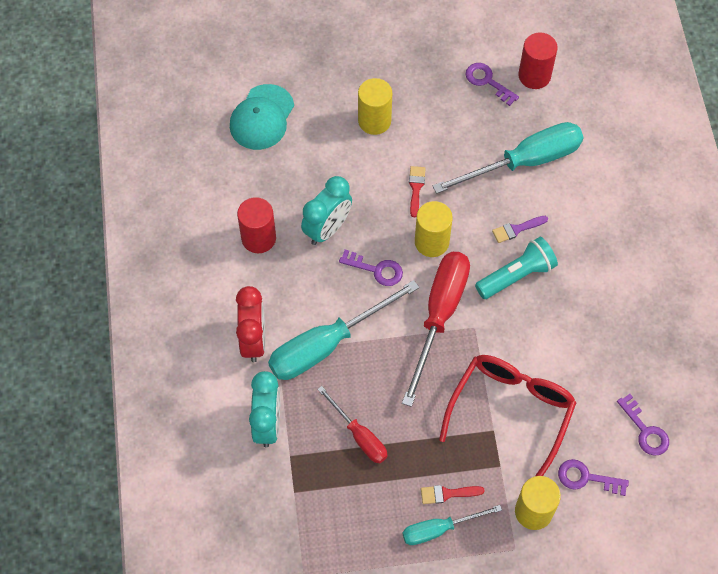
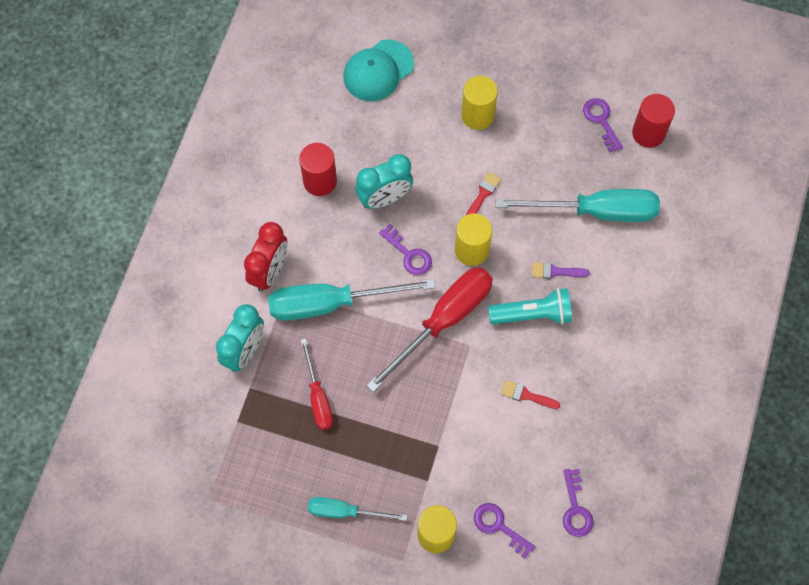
camera: 25 degrees right, 5 degrees up
(447, 494) = (368, 484): red brush -> red brush (526, 395)
(511, 411) = (463, 436): red glasses -> none

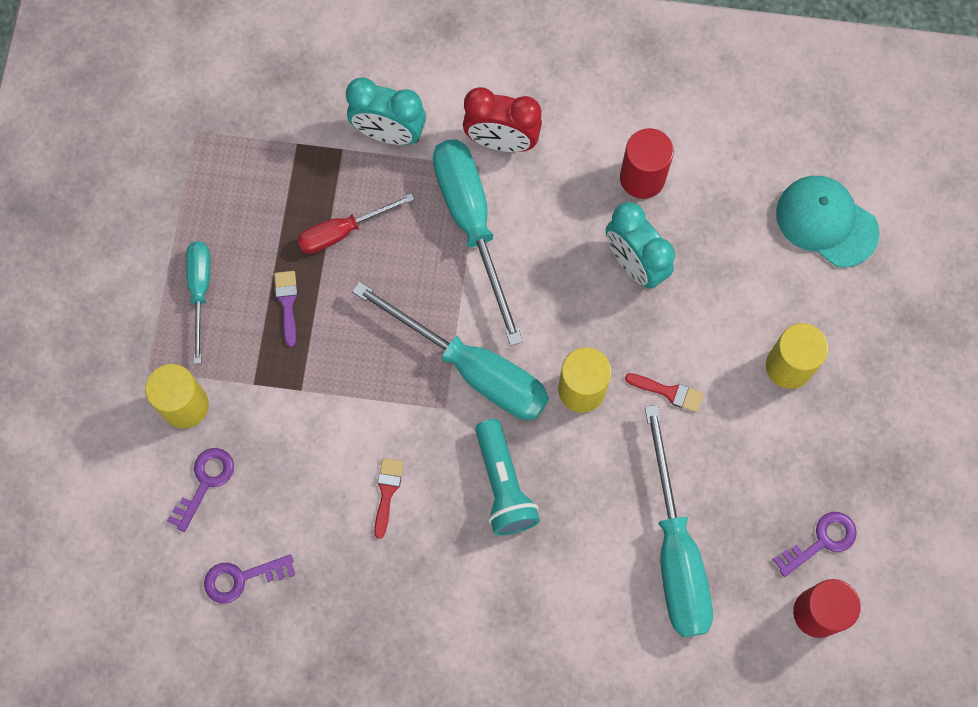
camera: 80 degrees right, 5 degrees up
(409, 254) = (559, 309): purple key -> none
(443, 321) = (472, 368): red screwdriver -> turquoise screwdriver
(555, 271) = (572, 507): purple brush -> purple brush (287, 303)

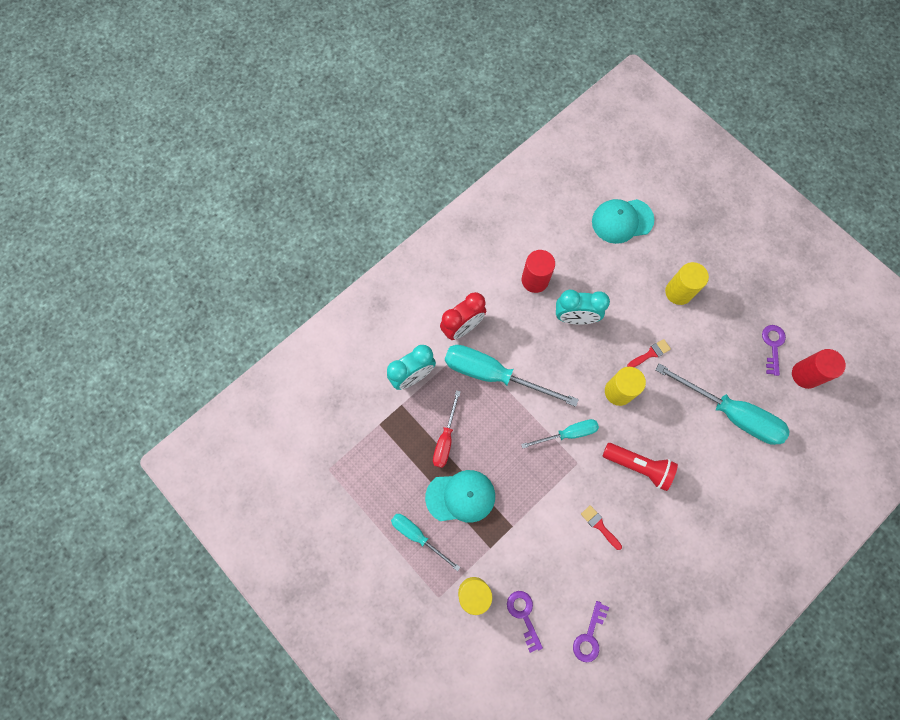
camera: 50 degrees left, 0 degrees up
(287, 303) = (460, 496): purple brush -> turquoise cap
(472, 368) = (568, 434): turquoise screwdriver -> turquoise screwdriver, size x0.56
(503, 485) = (638, 466): turquoise flashlight -> red flashlight

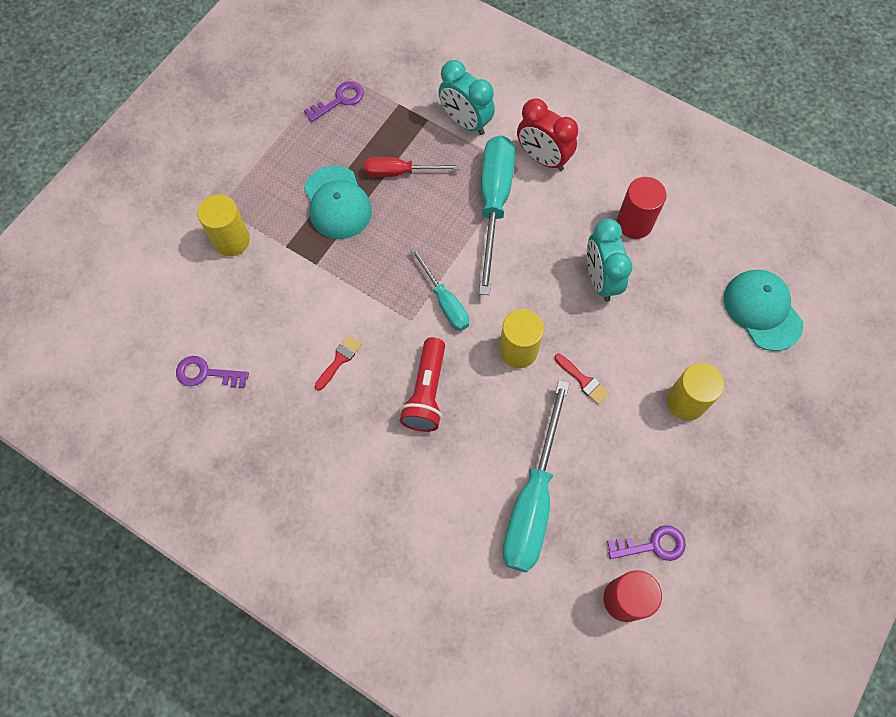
camera: 75 degrees right, 5 degrees down
(418, 536) = (282, 171): turquoise screwdriver -> none
(523, 615) = (217, 297): purple key -> purple key (339, 100)

